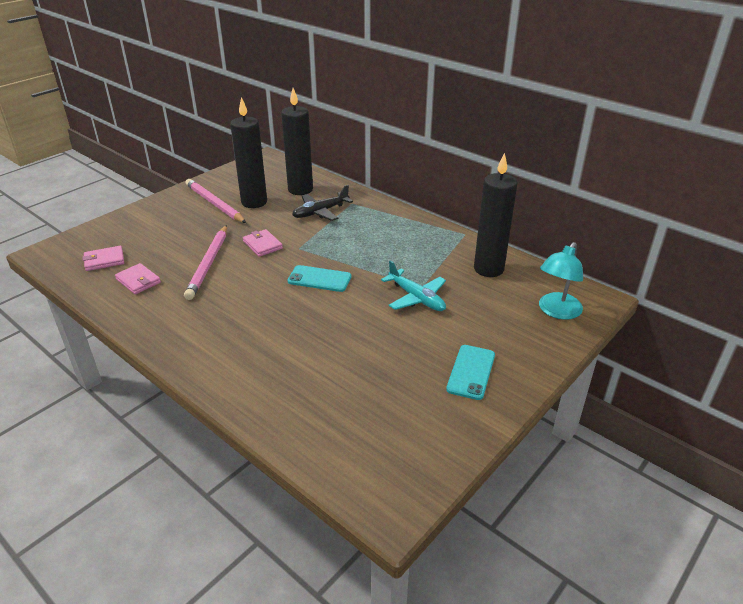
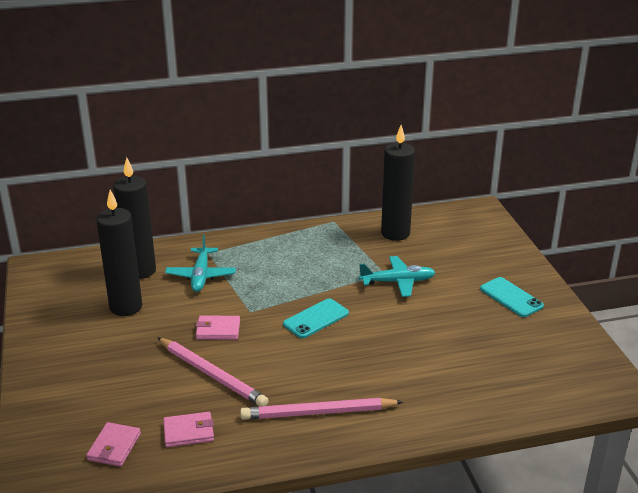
camera: 55 degrees left, 5 degrees down
(214, 204) = (92, 333): pink pencil -> pink pencil (318, 412)
(320, 212) = (201, 275): black plane -> turquoise plane
(556, 311) = (477, 231): turquoise lamp -> none

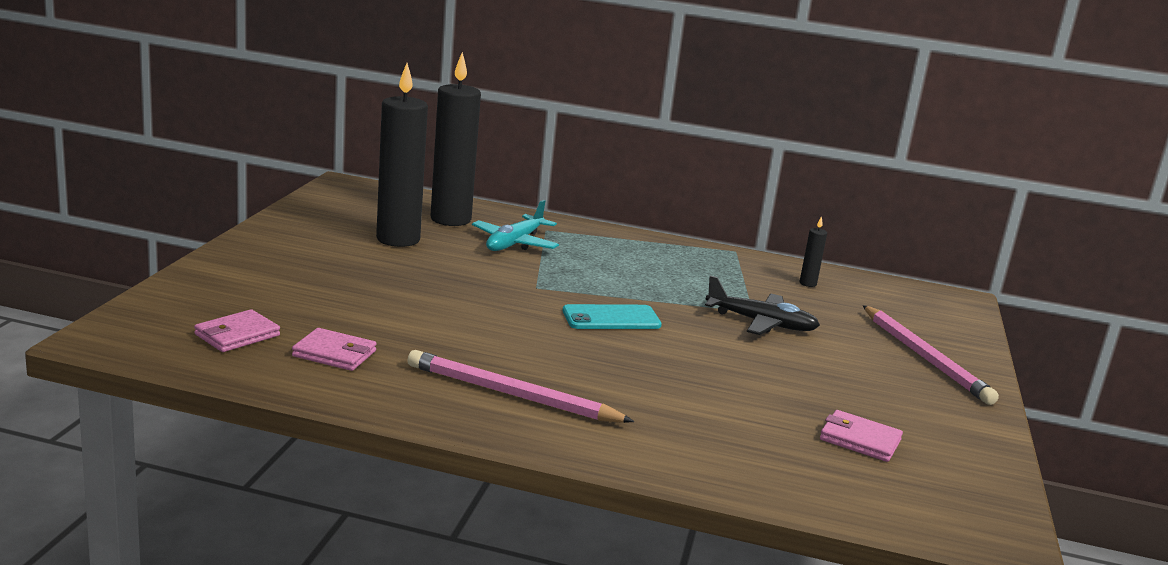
camera: 25 degrees right, 10 degrees down
(212, 374) = (423, 319): pink pencil -> pink pencil (924, 358)
(218, 330) = (478, 289): pink wallet -> pink wallet (860, 440)
(395, 233) = (808, 283): black candle -> black candle, size x0.41
(397, 282) = (761, 323): turquoise plane -> black plane
(511, 297) = (915, 387): turquoise phone -> none

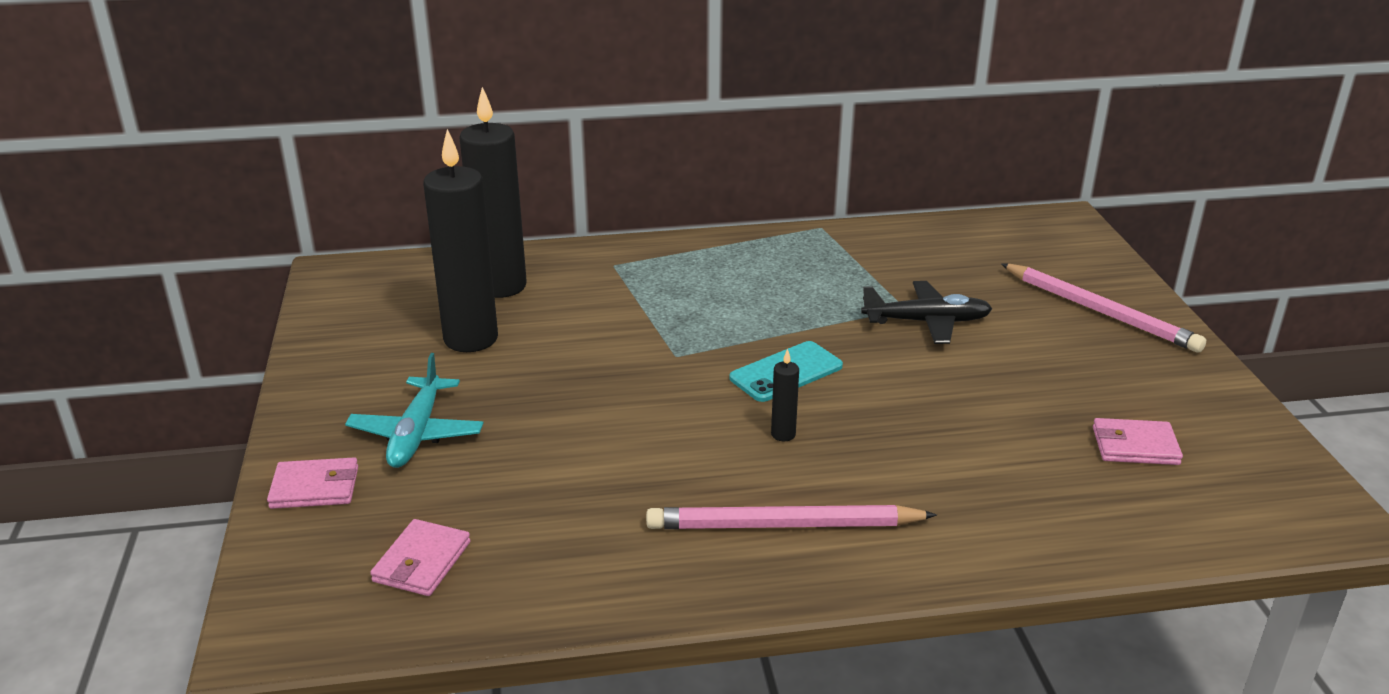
camera: 20 degrees left, 10 degrees up
(334, 354) = (554, 544): pink wallet -> pink wallet (315, 487)
(515, 243) = (599, 297): turquoise plane -> turquoise plane (417, 433)
(808, 283) = (923, 249): black candle -> black candle (783, 434)

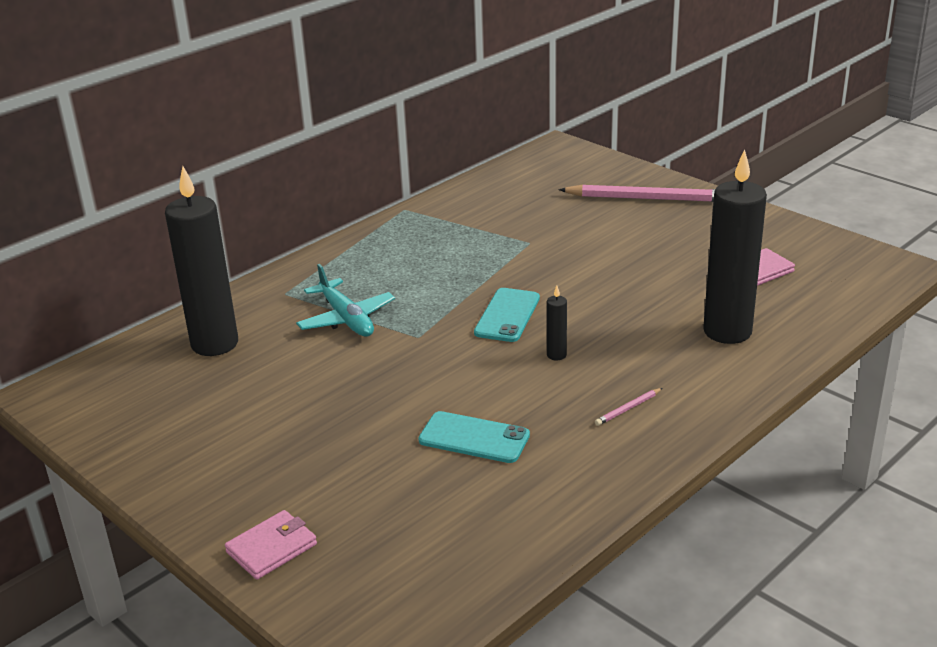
camera: 35 degrees left, 0 degrees up
(417, 433) = (298, 474): turquoise plane -> turquoise plane (346, 318)
(422, 562) = (426, 551): pink wallet -> none
(471, 339) = (245, 391): black candle -> black candle (727, 331)
(600, 477) = (474, 438): none -> turquoise phone
(784, 525) = (628, 409): pink pencil -> pink pencil, size x0.40
(926, 322) = (554, 246): black plane -> none

